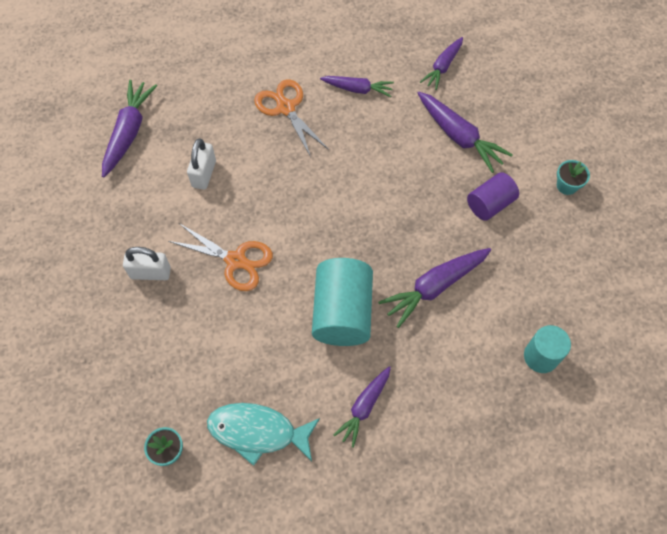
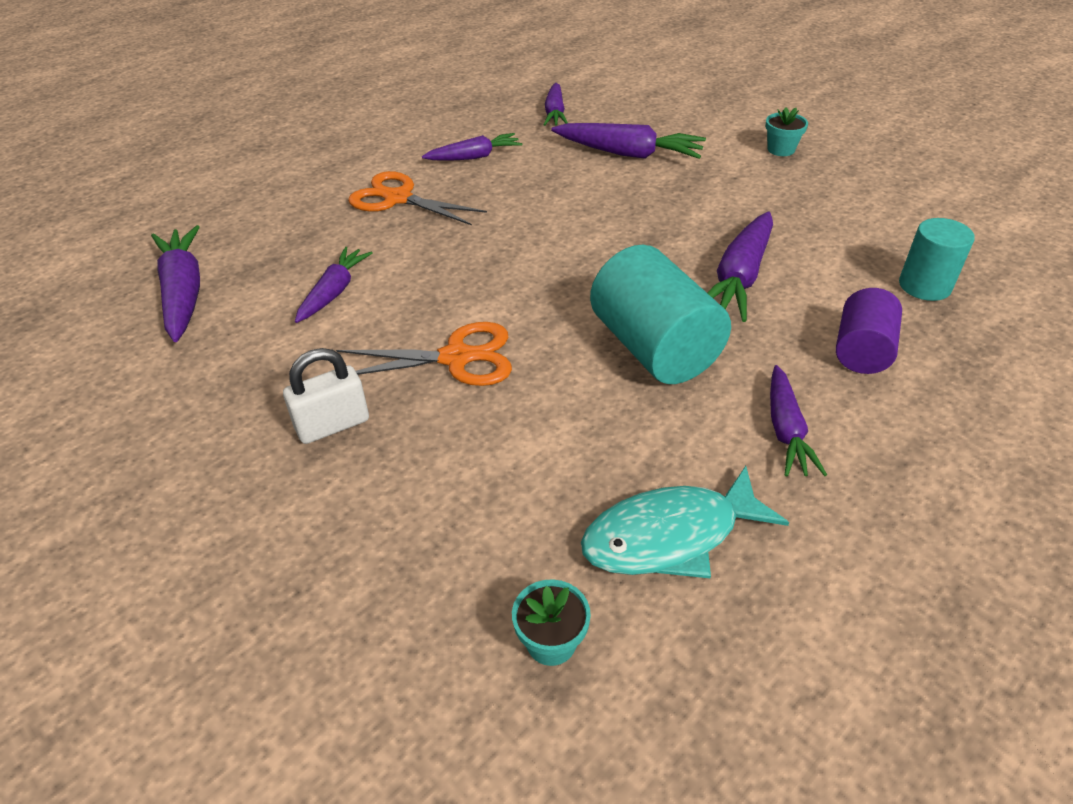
camera: 30 degrees left, 20 degrees down
(204, 174) = (334, 292): white padlock -> purple carrot
(489, 204) = (720, 190): purple cylinder -> purple cylinder (861, 351)

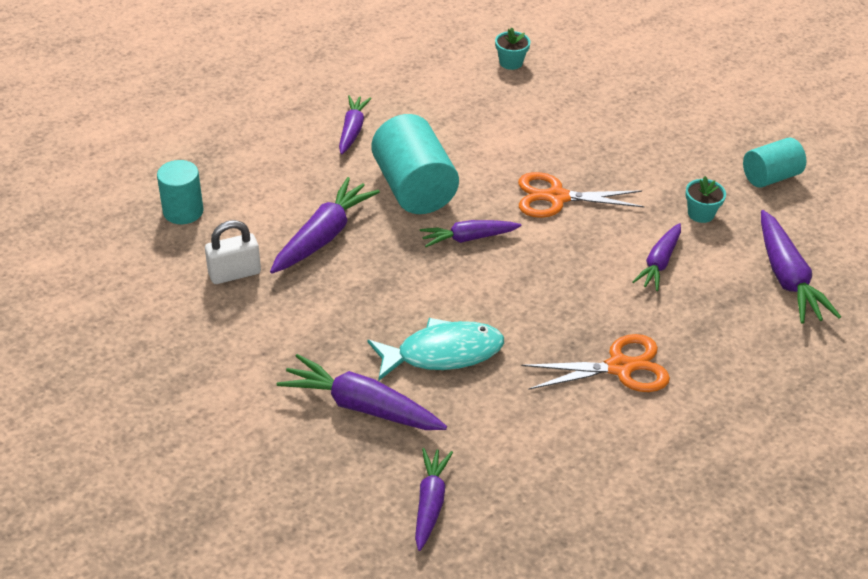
camera: 175 degrees left, 0 degrees up
(126, 428) = (770, 177): none -> turquoise cylinder
(333, 425) = (635, 164): white padlock -> white padlock (234, 273)
(398, 198) = (619, 367): orange scissors -> orange scissors turned 45 degrees counterclockwise
(474, 157) = (539, 425): purple carrot -> purple carrot (468, 238)
(670, 536) = (442, 91): turquoise fish -> turquoise fish (442, 353)
(781, 149) = (188, 389): turquoise flower pot -> turquoise flower pot (701, 214)
(861, 351) = (271, 169): purple cylinder -> none

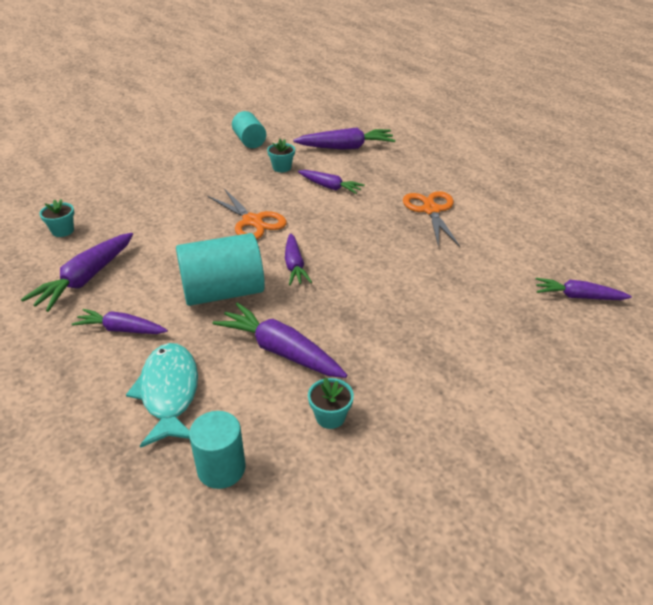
camera: 85 degrees left, 5 degrees down
(234, 273) = (330, 417): white padlock -> turquoise flower pot
(361, 406) = (493, 329): purple carrot -> purple carrot (86, 279)
(442, 353) = (428, 285): turquoise fish -> turquoise fish (169, 393)
(556, 197) = (252, 221): orange scissors -> orange scissors turned 45 degrees counterclockwise

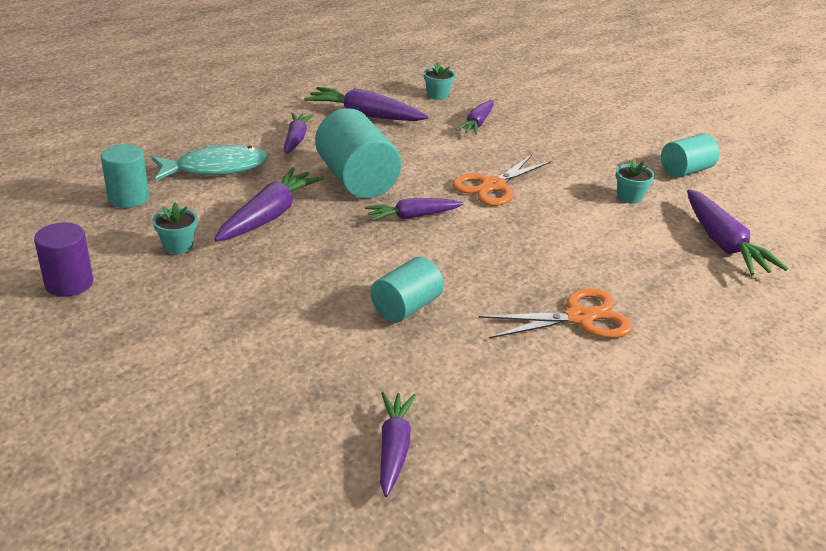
camera: 80 degrees right, 5 degrees down
(330, 187) = (599, 233): purple carrot -> purple carrot (477, 124)
(400, 504) = (69, 283): none -> purple cylinder
(425, 279) = (406, 307): none -> turquoise cylinder

